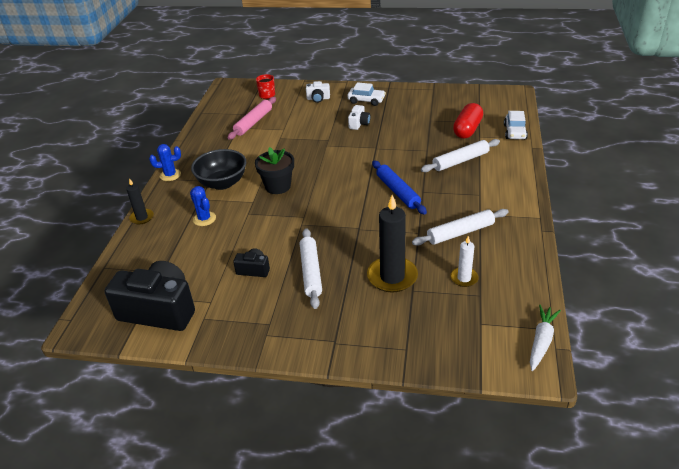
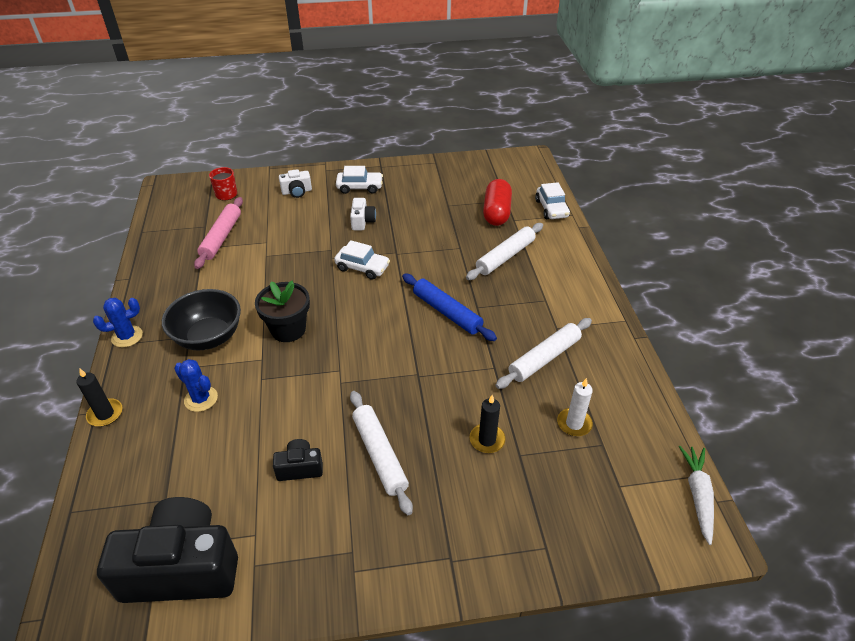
camera: 20 degrees left, 5 degrees up
(346, 154) = (362, 267): none -> white car
(392, 277) = (487, 440): black candle -> black candle, size x0.54

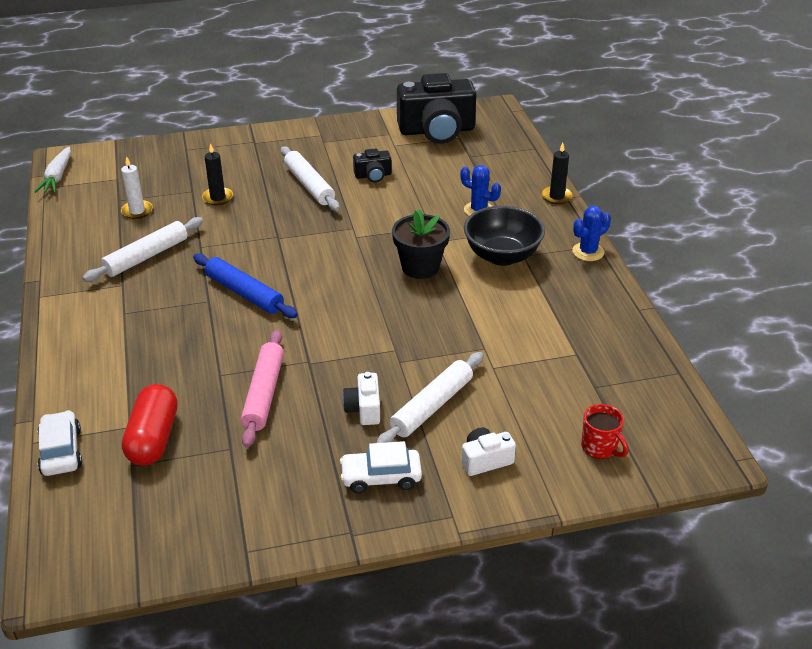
camera: 175 degrees right, 5 degrees down
(221, 237) = (559, 370): pink rolling pin -> pink rolling pin (264, 394)
(362, 267) = (351, 339): white car -> none
(505, 256) = (158, 365): white rolling pin -> white rolling pin (432, 406)

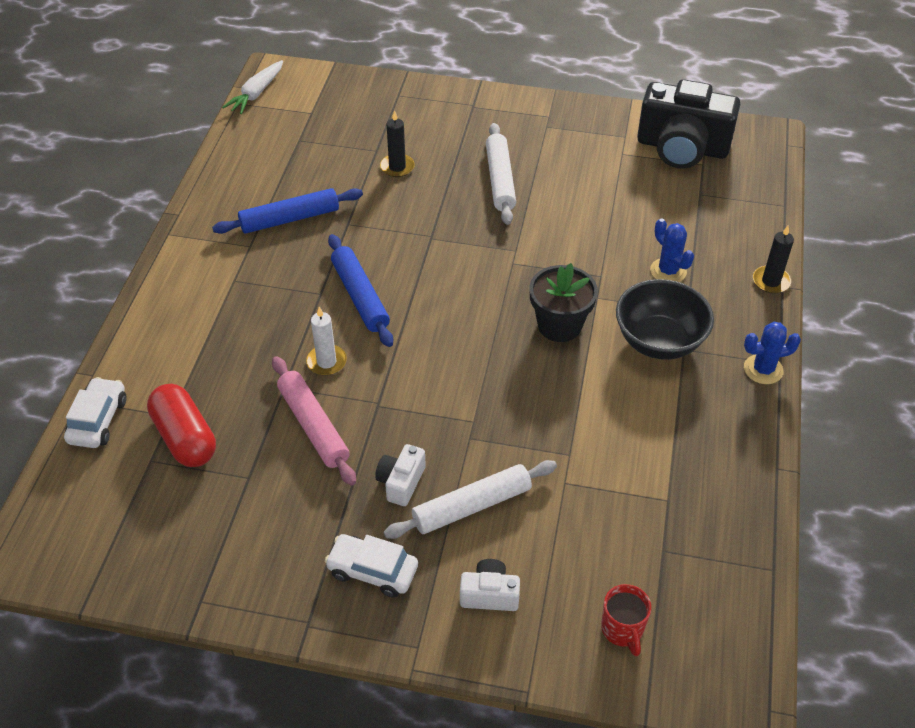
camera: 25 degrees right, 10 degrees up
(137, 211) = (310, 159): white candle -> white candle (326, 362)
(146, 256) = (290, 219): white rolling pin -> blue rolling pin
(153, 438) = (185, 438): red capsule -> red capsule turned 60 degrees counterclockwise
(264, 394) = (313, 426): pink rolling pin -> pink rolling pin turned 60 degrees counterclockwise
(373, 175) = (575, 188): black camera -> none

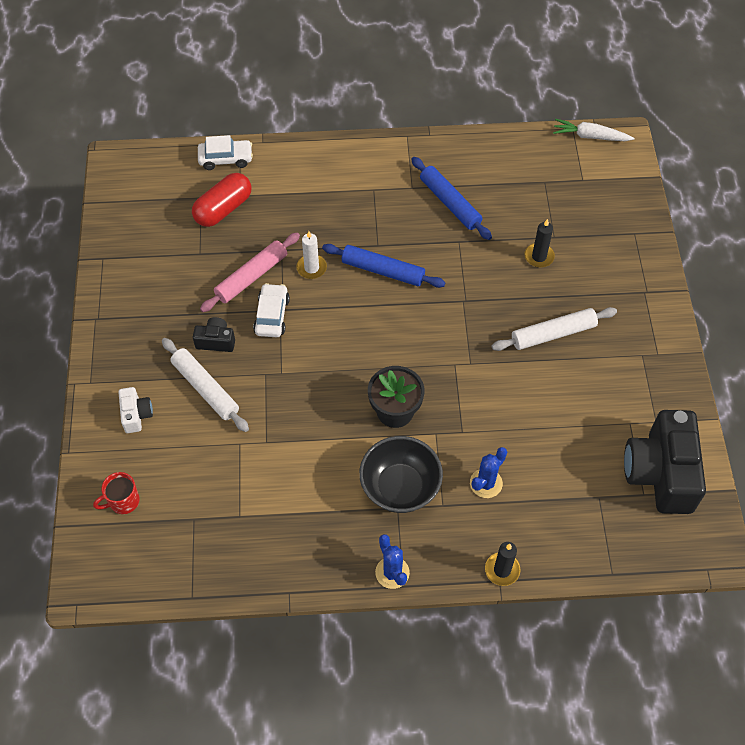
camera: 75 degrees right, 10 degrees up
(360, 296) = (383, 271): blue rolling pin -> blue rolling pin turned 60 degrees clockwise
(372, 571) = (141, 343): white car -> white car (272, 315)
(401, 482) = (216, 341): white camera -> black camera

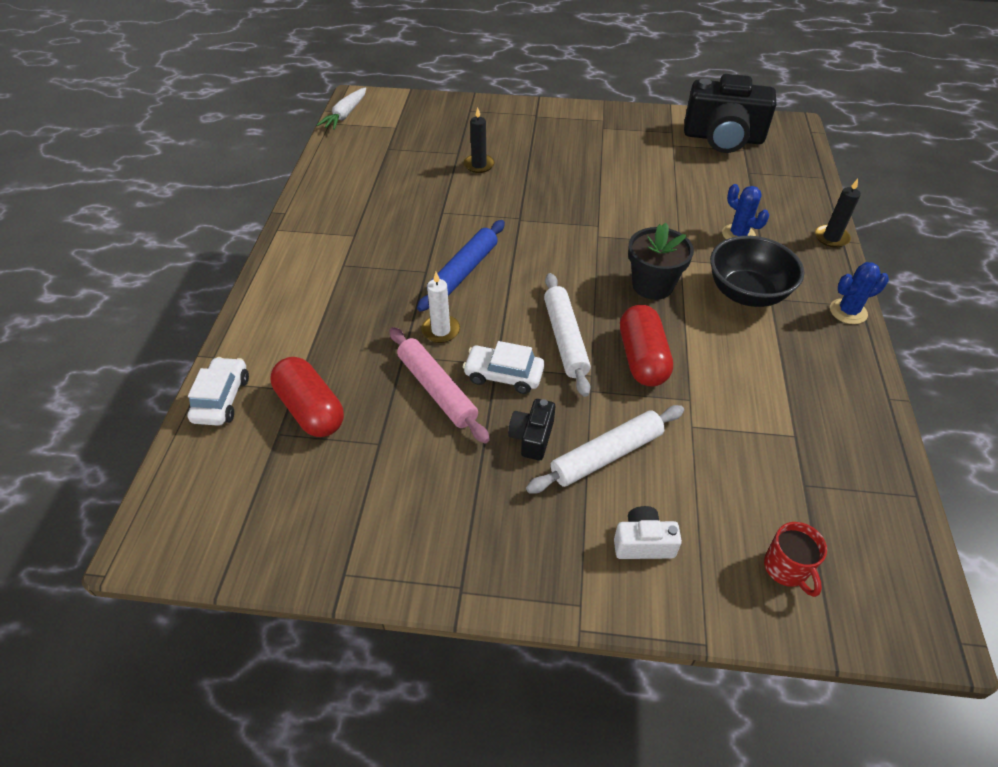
camera: 80 degrees left, 10 degrees down
(305, 407) = (642, 358): none -> red capsule
(450, 203) = (388, 211): blue rolling pin -> none
(553, 334) = (572, 170): white rolling pin -> white rolling pin (565, 339)

